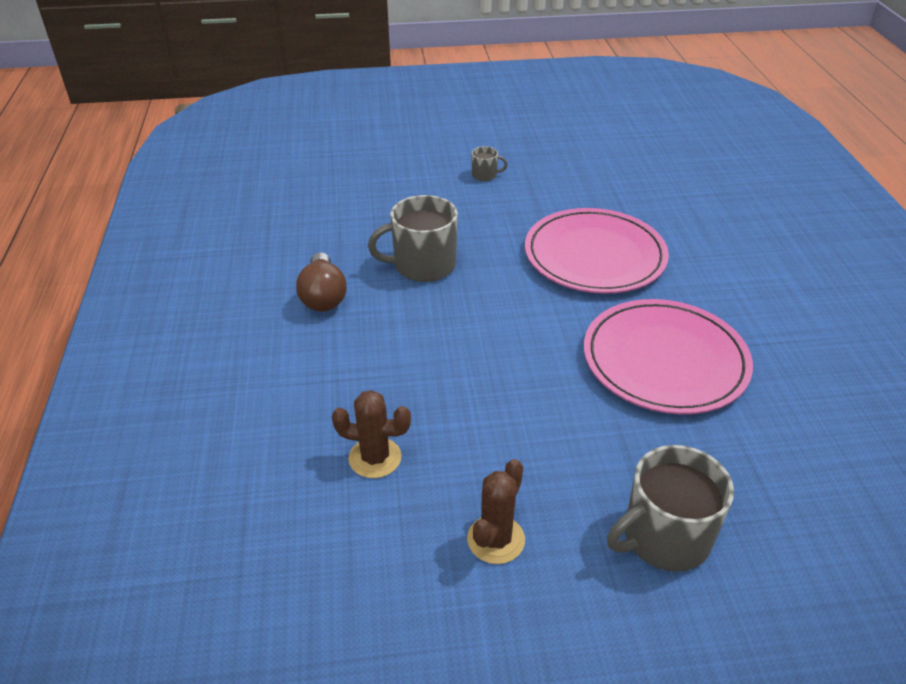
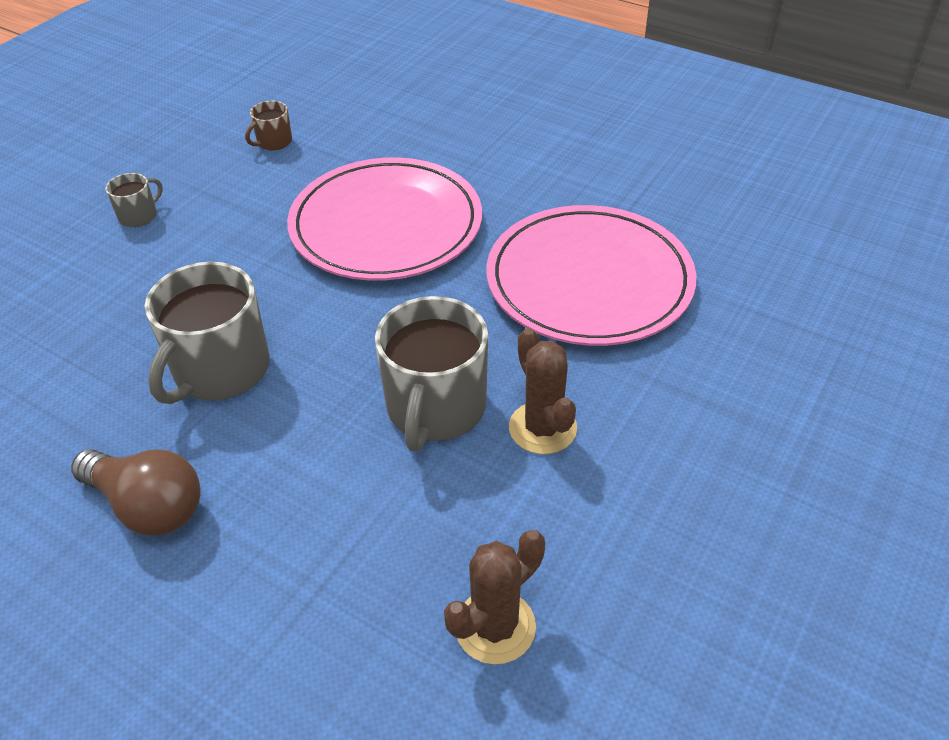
camera: 50 degrees left, 5 degrees up
(496, 539) = (714, 582): brown cactus -> brown cactus (542, 428)
(598, 179) = (274, 142): none -> brown mug
(664, 537) = (811, 439): grey mug -> grey mug (435, 408)

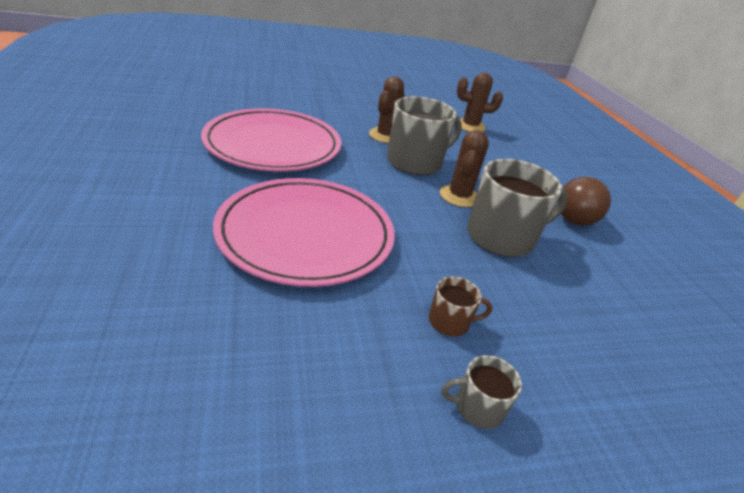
camera: 140 degrees left, 10 degrees down
(148, 506) = (576, 215): brown light bulb -> brown light bulb turned 135 degrees counterclockwise
(274, 142) = (251, 390): brown mug -> brown mug (450, 322)
(320, 393) = (459, 196): none -> brown cactus

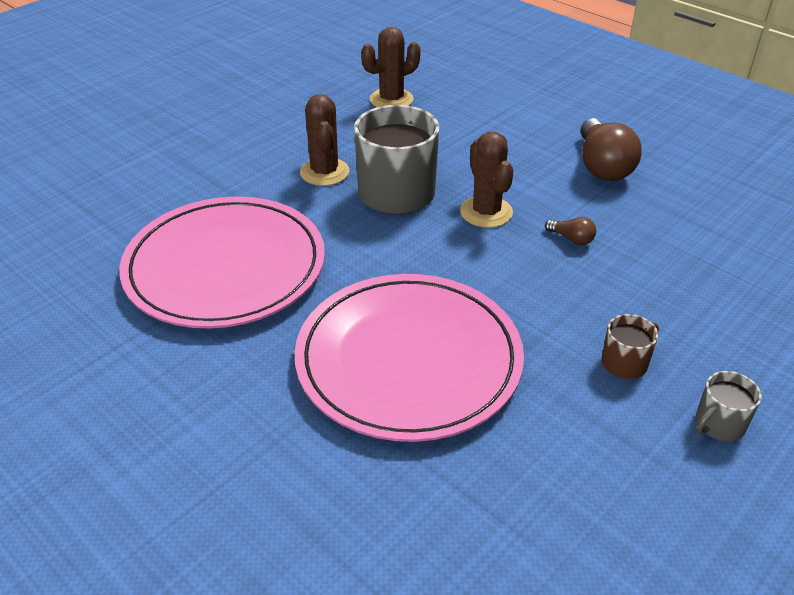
camera: 30 degrees left, 5 degrees up
(502, 237) = (571, 239): grey mug -> brown light bulb

